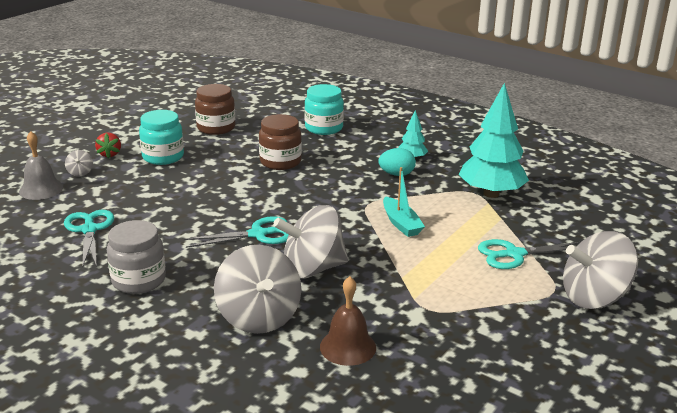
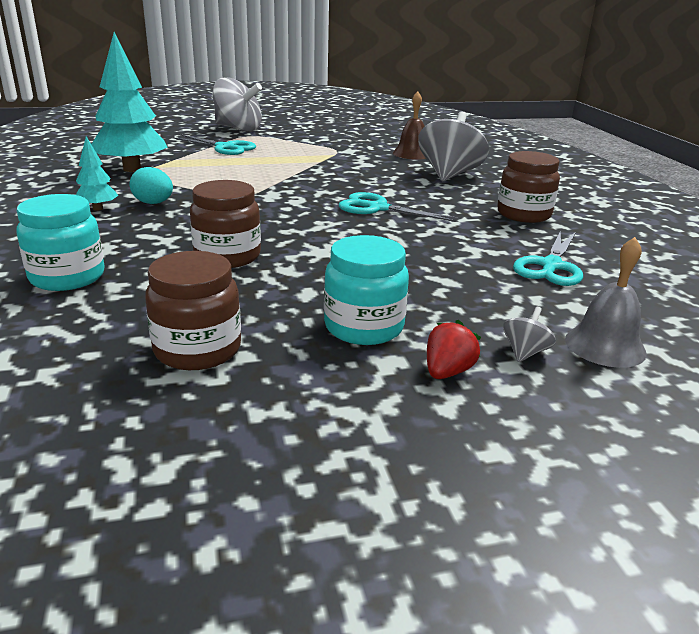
camera: 140 degrees left, 0 degrees up
(139, 280) = (523, 214): grey jar -> brown jar
(312, 269) = (372, 180): grey spinning top -> none
(401, 224) = (250, 178): turquoise boat -> none

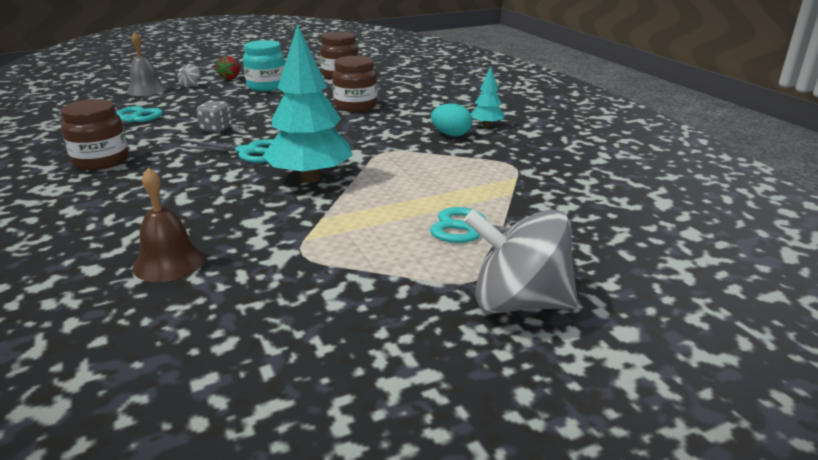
camera: 170 degrees right, 0 degrees up
(67, 277) = (434, 90): turquoise jar -> none
(132, 169) = (532, 170): turquoise tree -> turquoise tree (310, 178)
(423, 239) = (216, 129): none -> grey dice
(449, 175) = (138, 213): grey spinning top -> none

